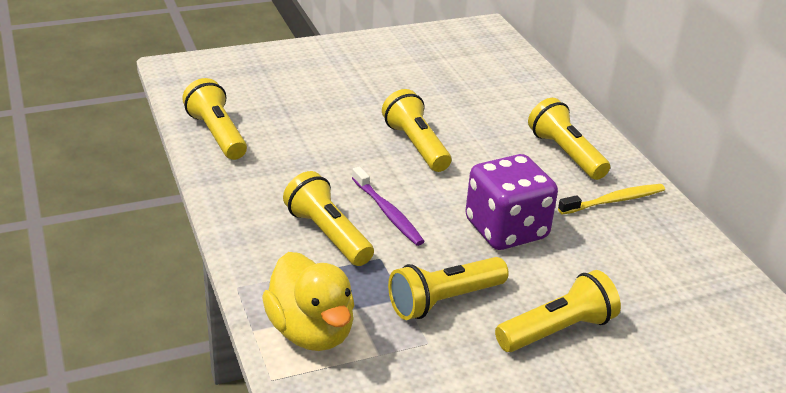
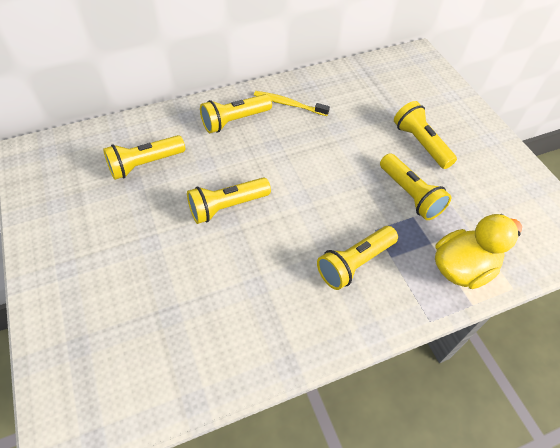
camera: 90 degrees left, 20 degrees up
(217, 134) = (212, 368): yellow flashlight -> yellow flashlight (145, 164)
(387, 212) = (320, 225): purple toothbrush -> none
(506, 229) = (329, 159): purple dice -> none
(613, 201) = (289, 104): yellow toothbrush -> yellow toothbrush turned 45 degrees counterclockwise

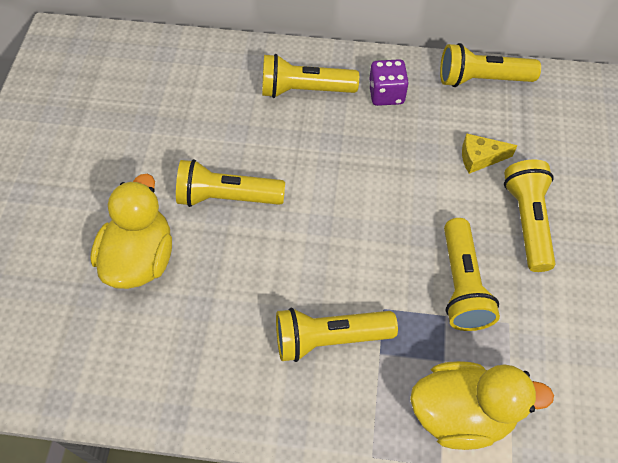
camera: 30 degrees right, 5 degrees up
(145, 164) = (169, 104): yellow flashlight -> yellow flashlight (481, 79)
(191, 273) = (140, 258): none -> yellow duck
(289, 104) = (386, 94): yellow toothbrush -> purple dice
(370, 119) = (480, 158): none -> yellow cheese

